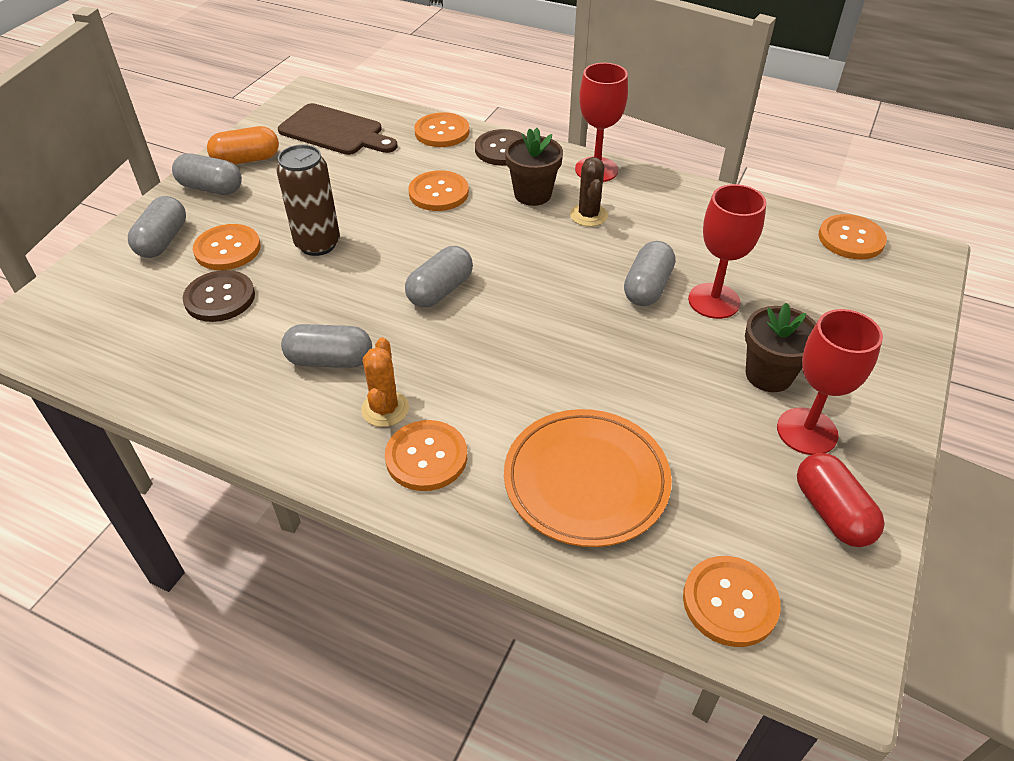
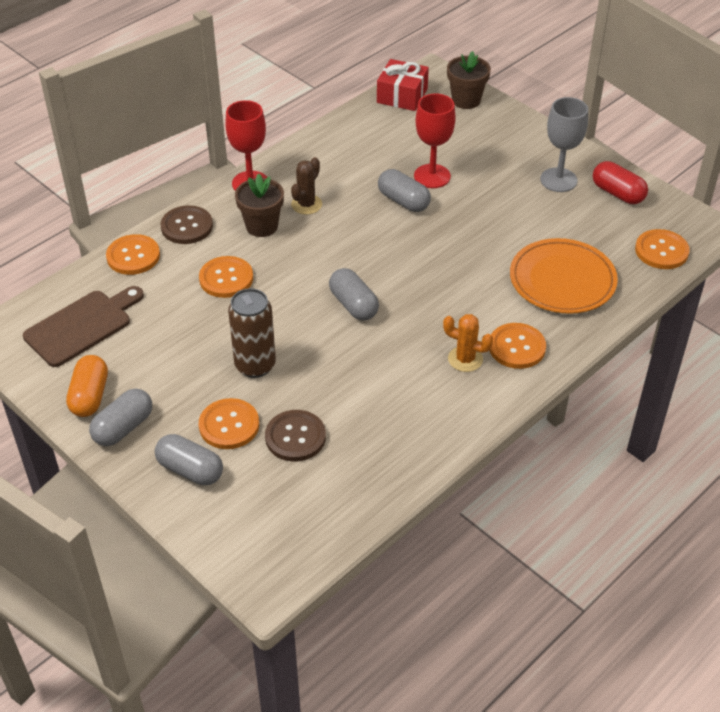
camera: 70 degrees left, 0 degrees up
(330, 360) = (403, 380): grey capsule -> none
(588, 215) = (306, 204): brown cactus -> brown cactus turned 75 degrees counterclockwise
(768, 375) = (508, 177): brown flower pot -> brown flower pot (466, 100)
(807, 431) = (558, 180): red goblet -> grey goblet
(831, 512) = (617, 193): red capsule -> red capsule turned 45 degrees clockwise
(851, 239) = (402, 96): orange button -> red gift

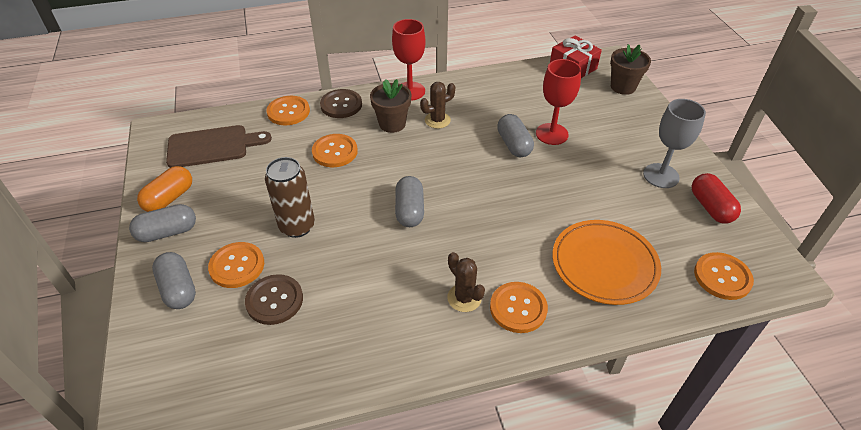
camera: 30 degrees right, 0 degrees up
(465, 359) = (464, 298): orange cactus -> brown cactus

